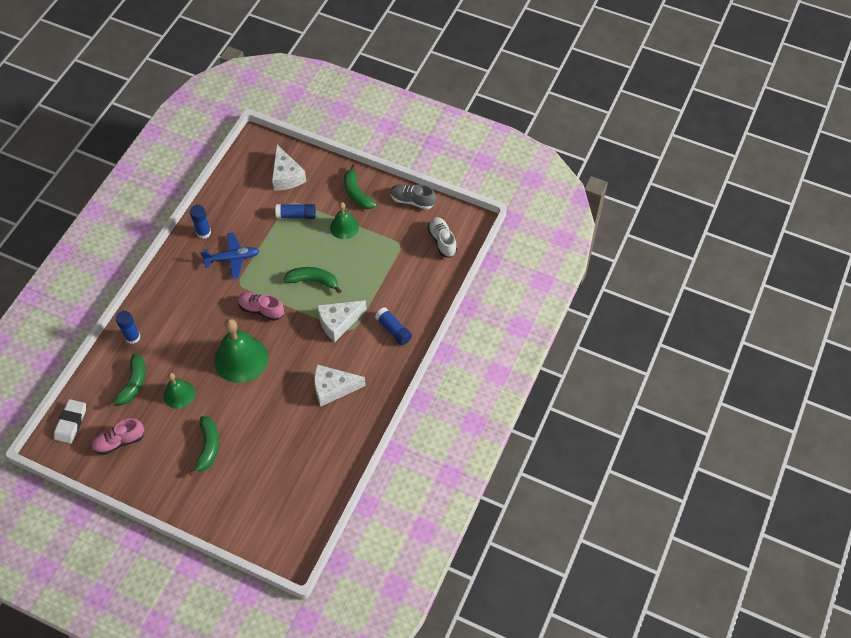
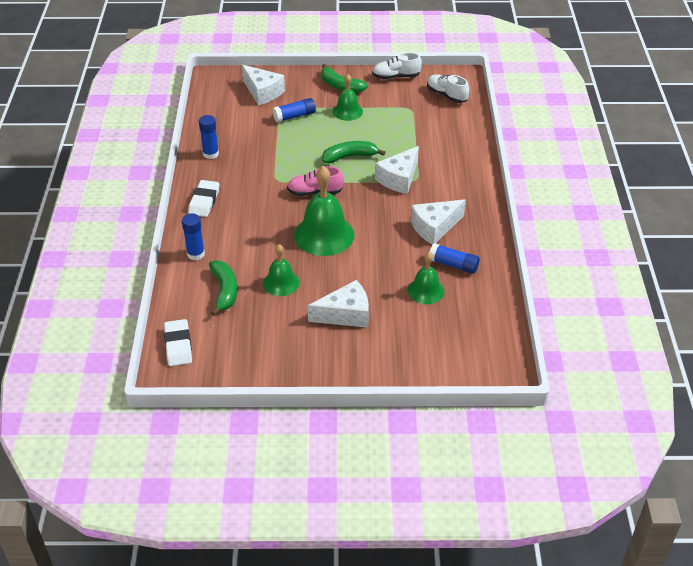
camera: 25 degrees left, 15 degrees down
(119, 441) = (245, 342): pink shoe -> none
(169, 283) = (204, 201): none -> white eraser
(208, 447) = (345, 314): green banana -> white cheese
(232, 258) = (255, 164): blue plane -> none
(283, 451) = (425, 291): none -> green bell
(393, 330) = (455, 168): blue glue stick -> blue glue stick (453, 265)
(412, 201) = (396, 77): grey shoe -> white shoe

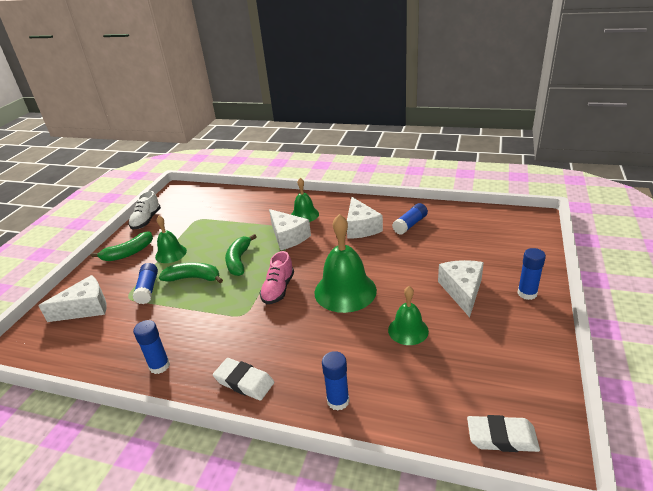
camera: 70 degrees left, 10 degrees down
(224, 291) = (411, 379): green banana -> green banana (193, 278)
(354, 362) = (527, 293): none -> blue glue stick
(425, 291) = (438, 242): green bell -> green bell (304, 215)
(446, 95) = (196, 199): white shoe -> none

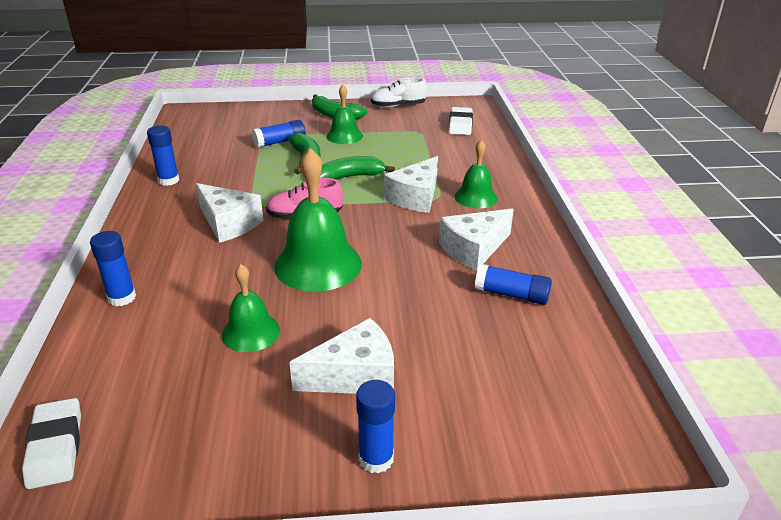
camera: 65 degrees right, 0 degrees up
(85, 308) = (243, 122): white cheese -> white cheese (229, 223)
(244, 382) = (149, 231): white eraser -> white eraser (460, 125)

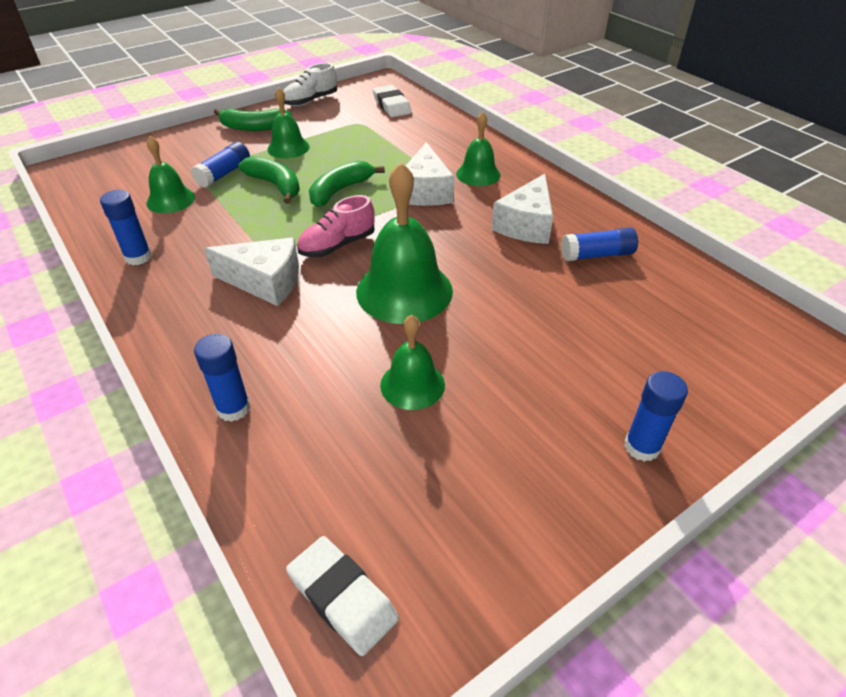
camera: 30 degrees left, 10 degrees up
(227, 149) = (170, 200): none -> green bell
(355, 375) = (549, 382): white cheese -> none

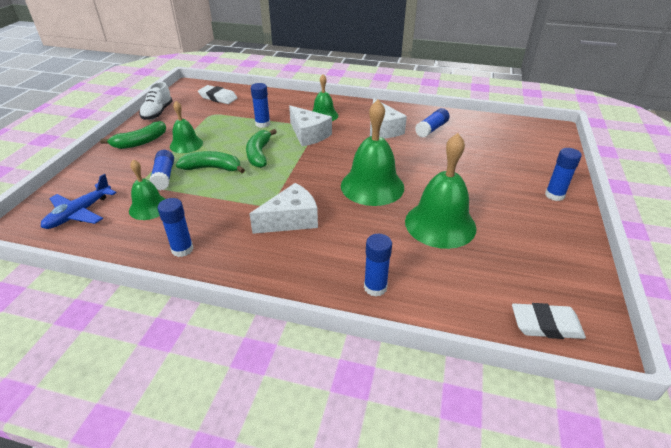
camera: 40 degrees left, 5 degrees down
(117, 178) = (79, 213): none -> blue plane
(337, 245) = (303, 182): pink shoe -> none
(394, 156) = (262, 124): none -> blue glue stick
(412, 384) = (440, 224): green bell -> green bell, size x1.74

